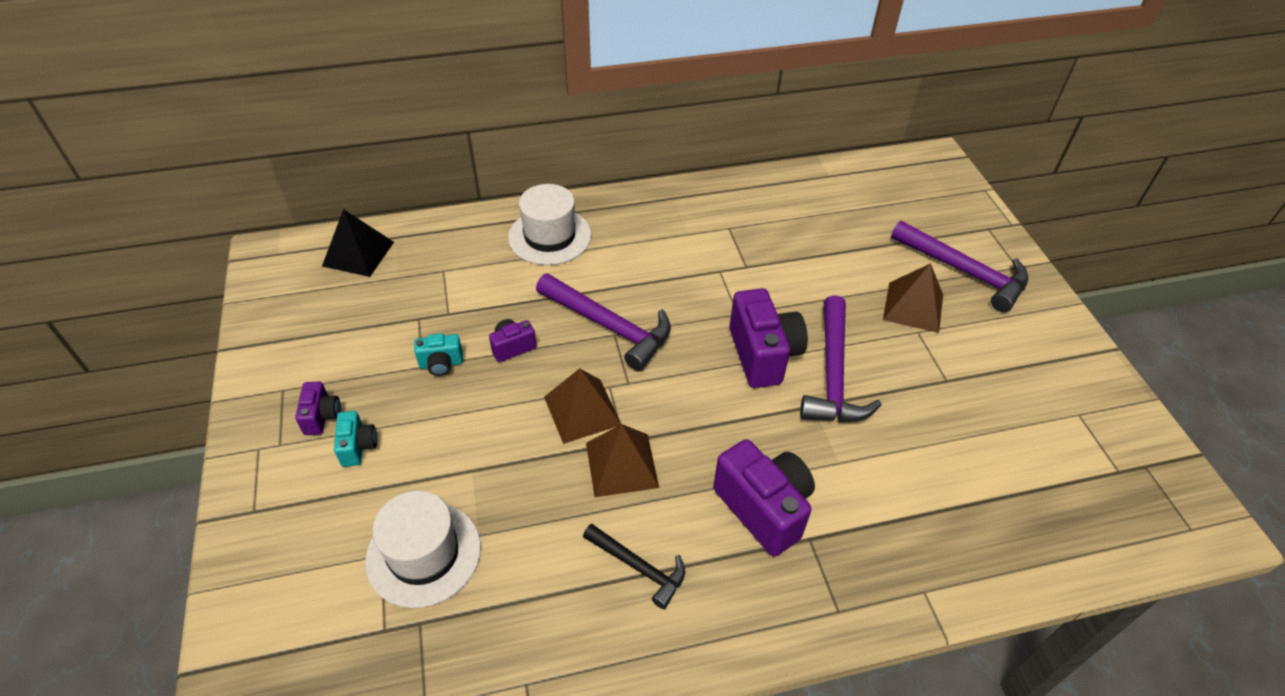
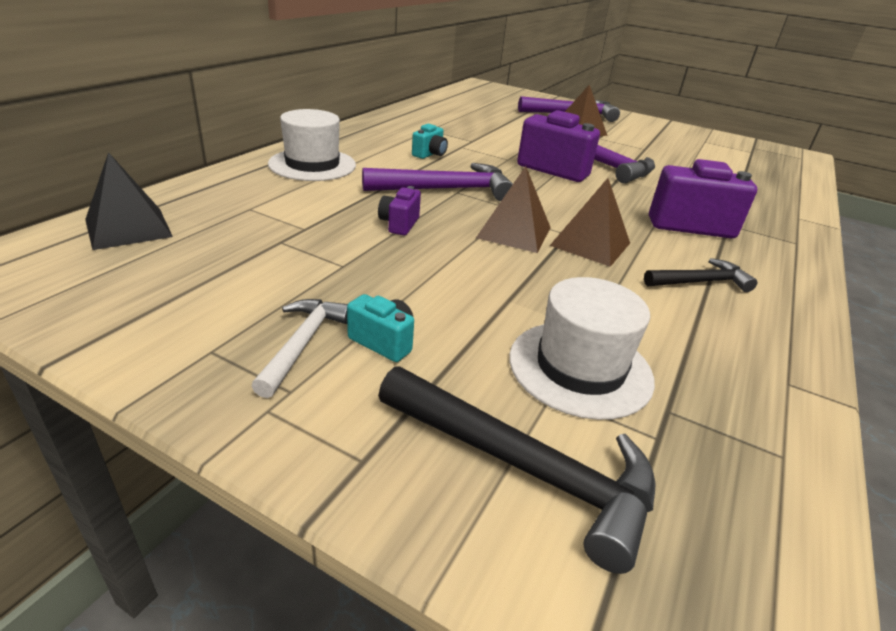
camera: 50 degrees left, 15 degrees down
(302, 578) = (524, 467): none -> black hammer
(322, 417) = (302, 344): purple camera -> white hammer
(441, 364) = (358, 257): turquoise camera -> turquoise camera (430, 154)

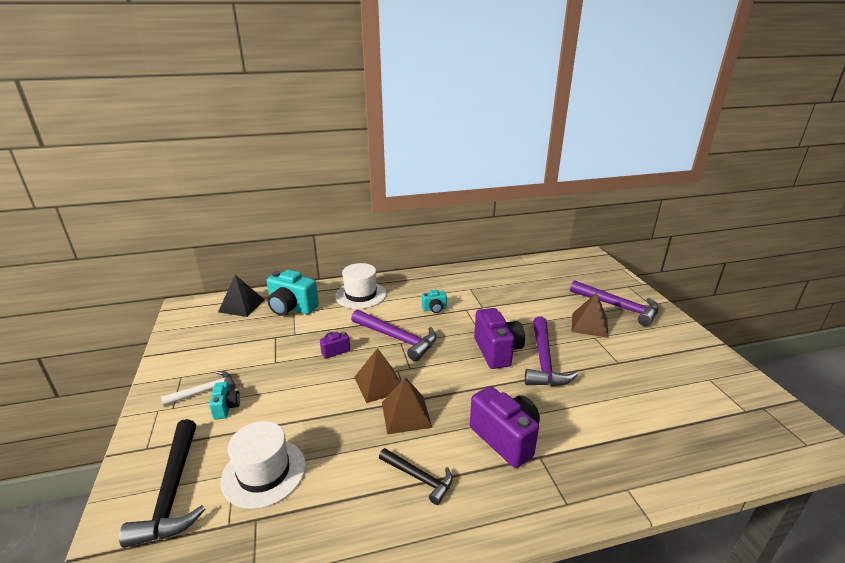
camera: 50 degrees right, 5 degrees down
(235, 204) = (291, 308): none -> turquoise camera

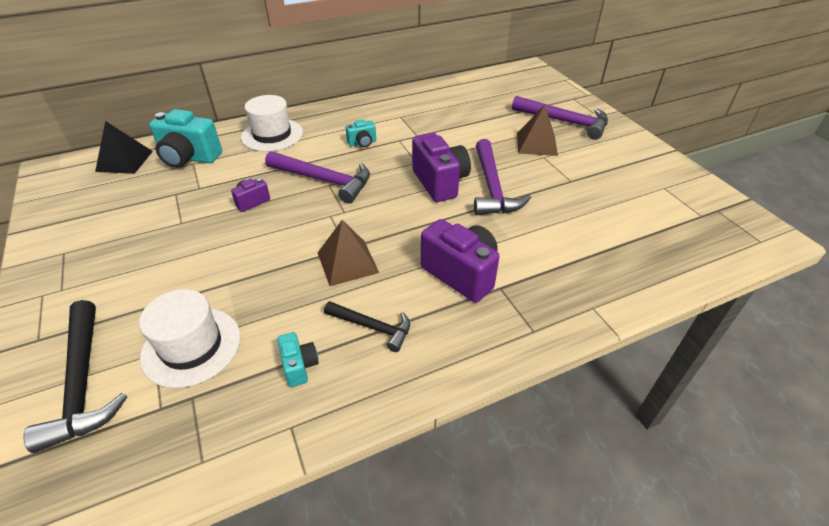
camera: 10 degrees left, 15 degrees up
(204, 391) = (98, 266): white hammer -> none
(226, 407) = (130, 281): turquoise camera -> turquoise camera (299, 366)
(379, 384) = (311, 233): brown pyramid -> none

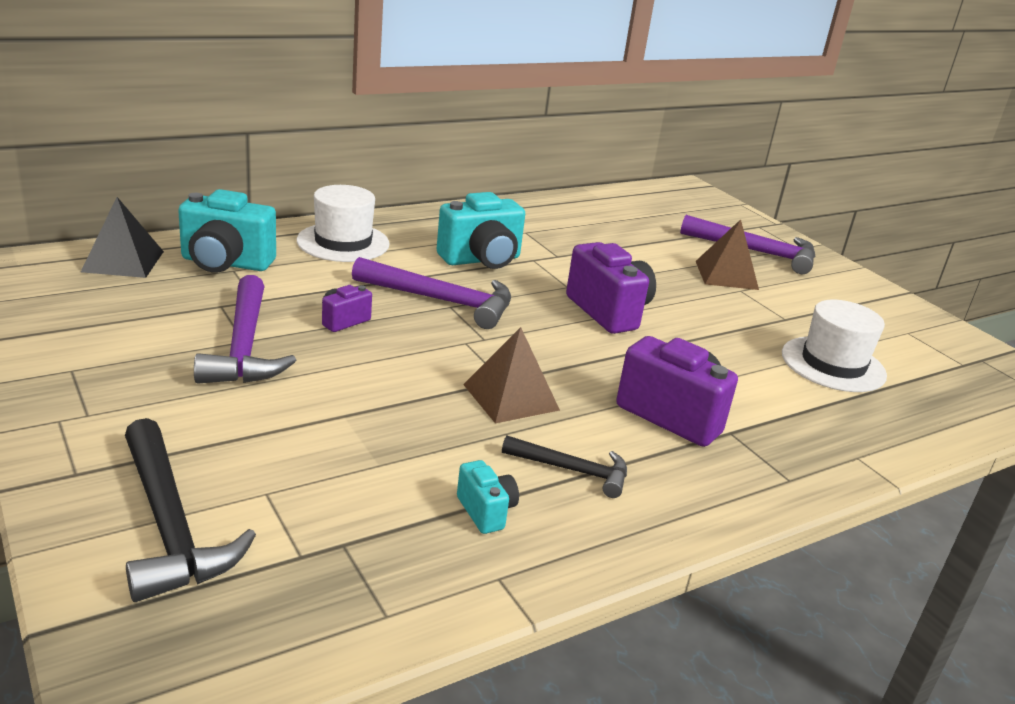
camera: 10 degrees left, 15 degrees down
(191, 346) = (319, 486): white hat -> white hat (833, 364)
(362, 143) = (481, 260): turquoise camera -> turquoise camera, size x1.96
(492, 187) = (682, 321): purple hammer -> purple hammer (244, 346)

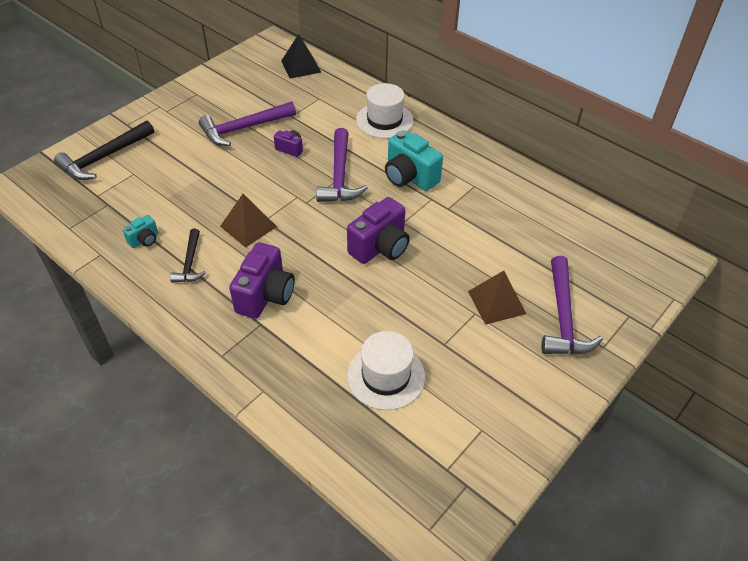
camera: 75 degrees right, 20 degrees up
(225, 263) = (324, 93): turquoise camera -> none

